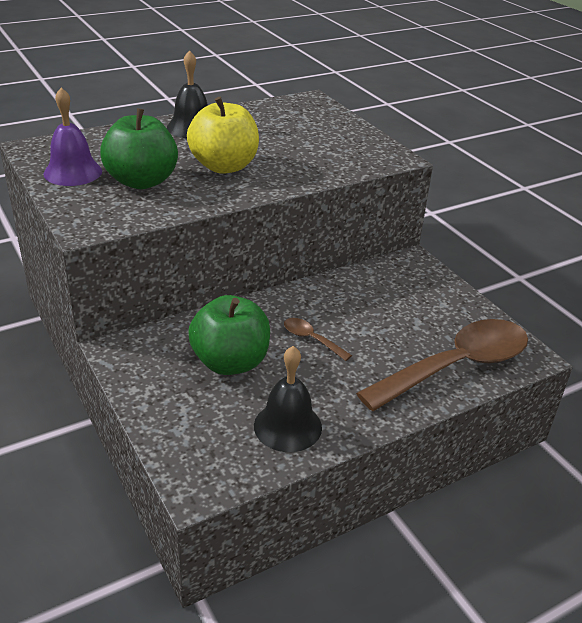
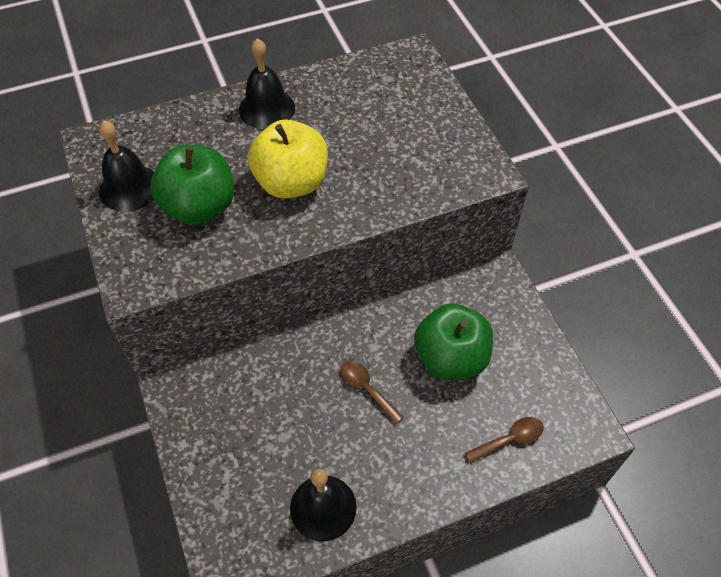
camera: 10 degrees right, 20 degrees up
(73, 172) = (129, 188): purple bell -> black bell
(230, 362) = (280, 415): green apple -> green apple (450, 358)
(456, 366) = (510, 439): brown spoon -> brown spoon, size x0.41

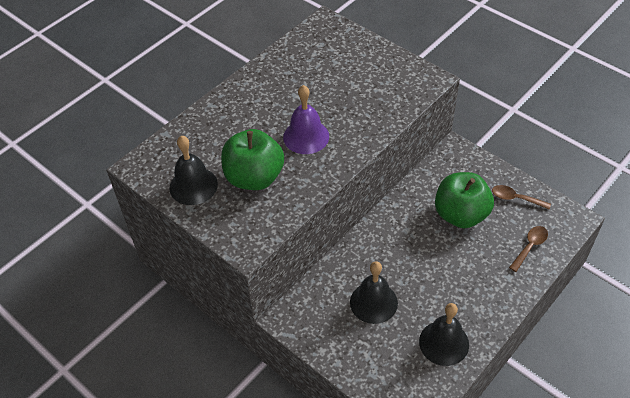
camera: 25 degrees left, 5 degrees down
(267, 108) = (251, 95): black bell -> black bell (373, 302)
(291, 182) = (306, 136): yellow apple -> purple bell
(366, 389) = (420, 258): brown spoon -> brown spoon (515, 198)

